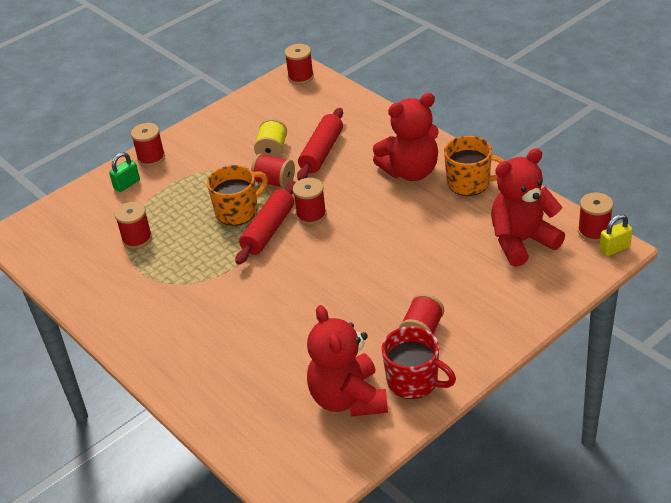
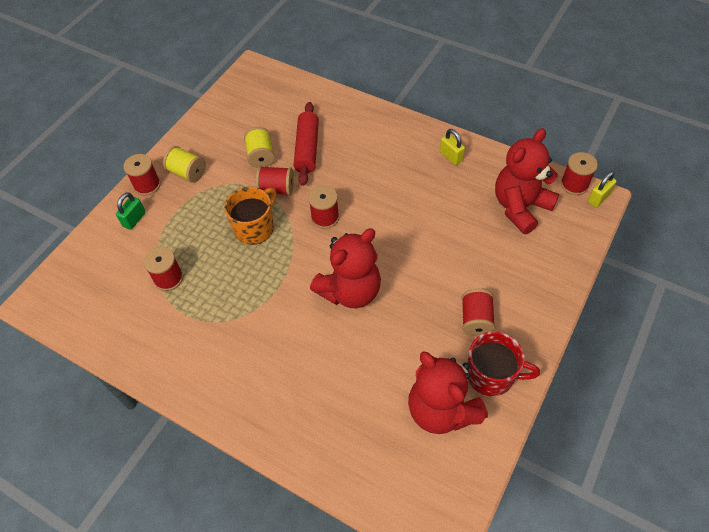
camera: 20 degrees left, 15 degrees up
(194, 153) = (187, 173): none -> yellow spool
(268, 230) = (292, 242): red rolling pin -> none
(300, 77) = (255, 74): red spool -> none
(411, 171) = (395, 154): red teddy bear -> red teddy bear (350, 291)
(469, 183) = (451, 156): orange mug -> yellow padlock

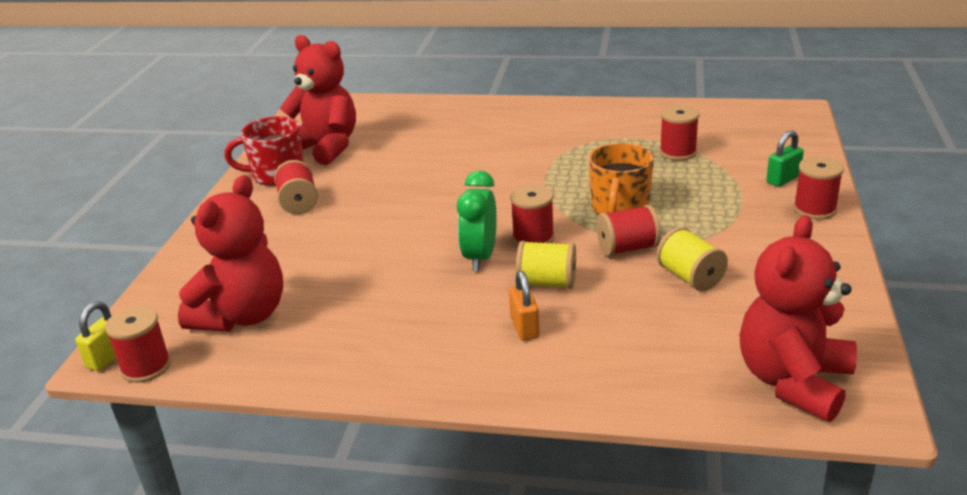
camera: 160 degrees right, 25 degrees down
(134, 219) = (783, 179): green padlock -> green padlock turned 45 degrees clockwise
(187, 173) = (777, 233): yellow spool -> yellow spool (547, 283)
(307, 149) = (624, 304): red rolling pin -> none
(350, 291) = (458, 190): red teddy bear -> red teddy bear (793, 381)
(365, 150) = (524, 327): none -> orange padlock
(365, 210) = (480, 257): none -> green clock
(451, 156) = (369, 355): yellow padlock -> none

